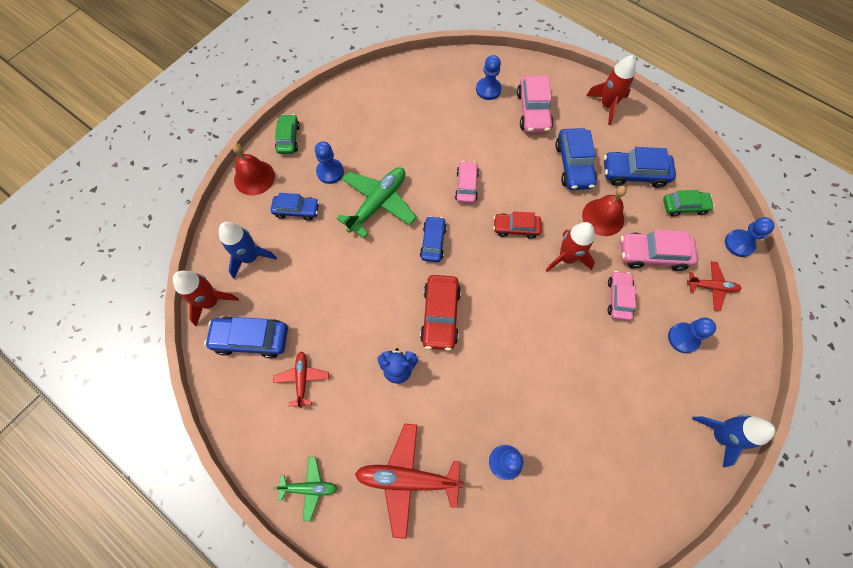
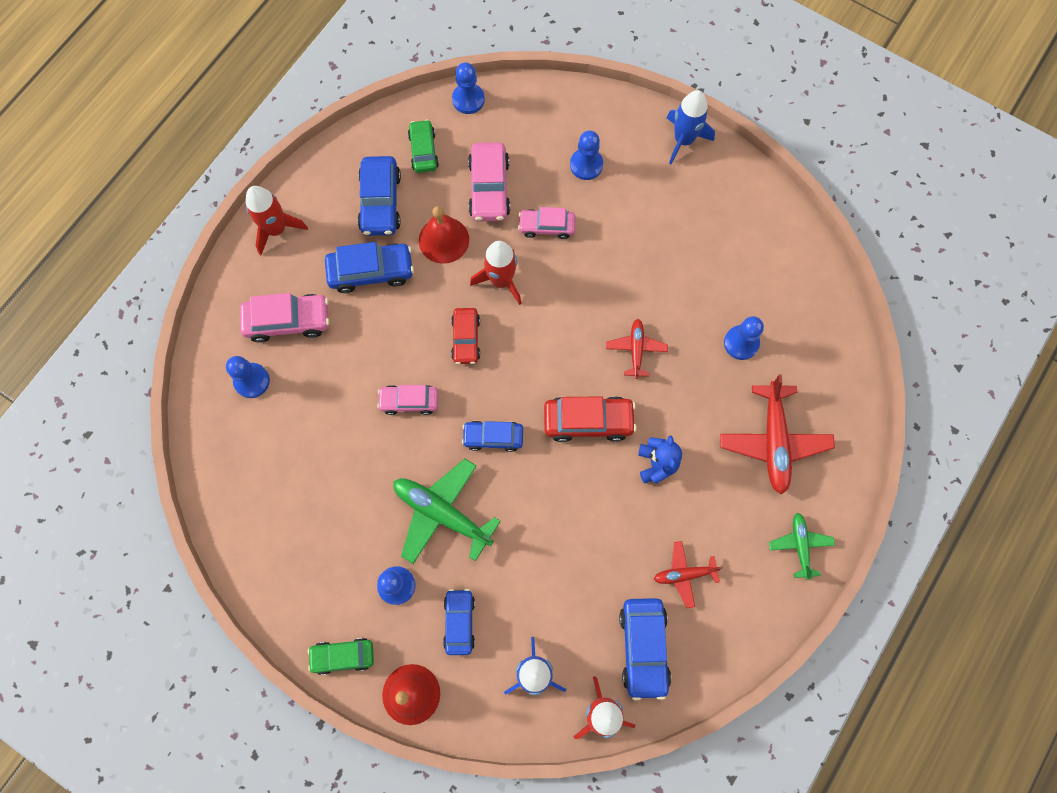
camera: 95 degrees left, 5 degrees up
(711, 287) = (524, 132): red plane -> red plane (636, 350)

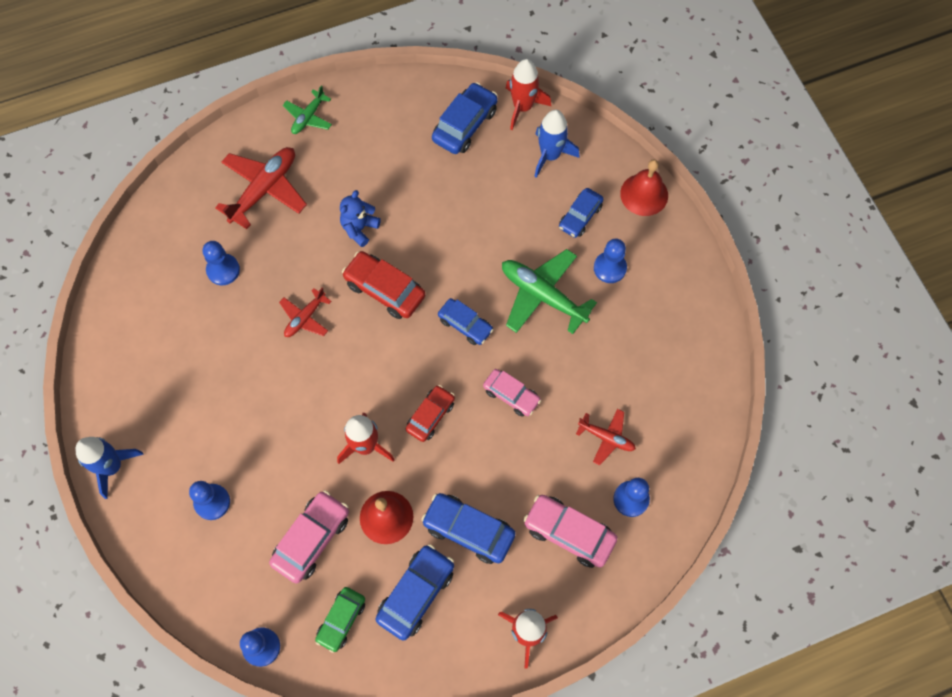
camera: 145 degrees left, 5 degrees down
(343, 656) = (678, 247): green car -> none
(442, 513) = (542, 295): green plane -> green plane turned 150 degrees clockwise
(547, 227) = (291, 468): pink car -> none
(684, 574) = (401, 149): red plane -> red plane (606, 438)

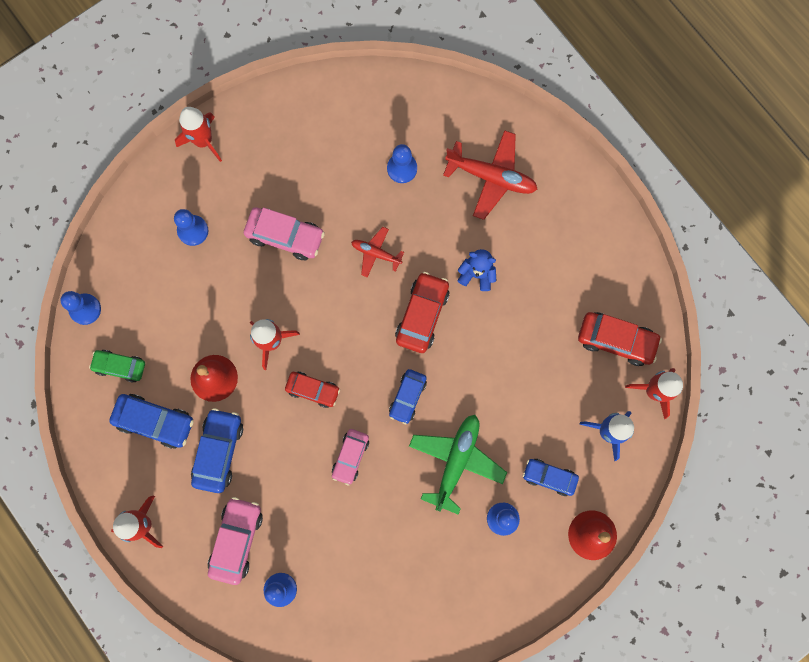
camera: 75 degrees right, 10 degrees up
(112, 466) = (203, 141): blue rocket -> red rocket
(308, 117) = (579, 192): green plane -> none
(311, 539) = (181, 321): pink car -> pink car (285, 236)
(465, 125) = (616, 340): blue car -> red car
(606, 438) = (332, 554): red plane -> none

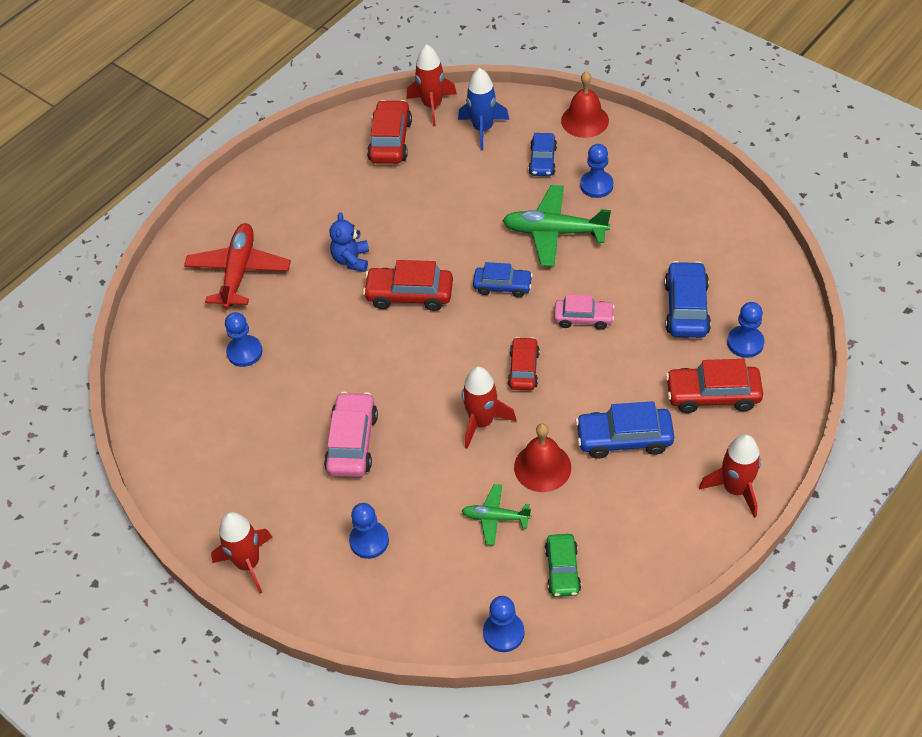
camera: 100 degrees left, 25 degrees down
(155, 421) = (614, 512): blue car -> blue car (686, 308)
(181, 329) = (495, 518): none -> green plane
(236, 540) = (712, 395): pink car -> red car
(376, 253) = (351, 351): red plane -> none

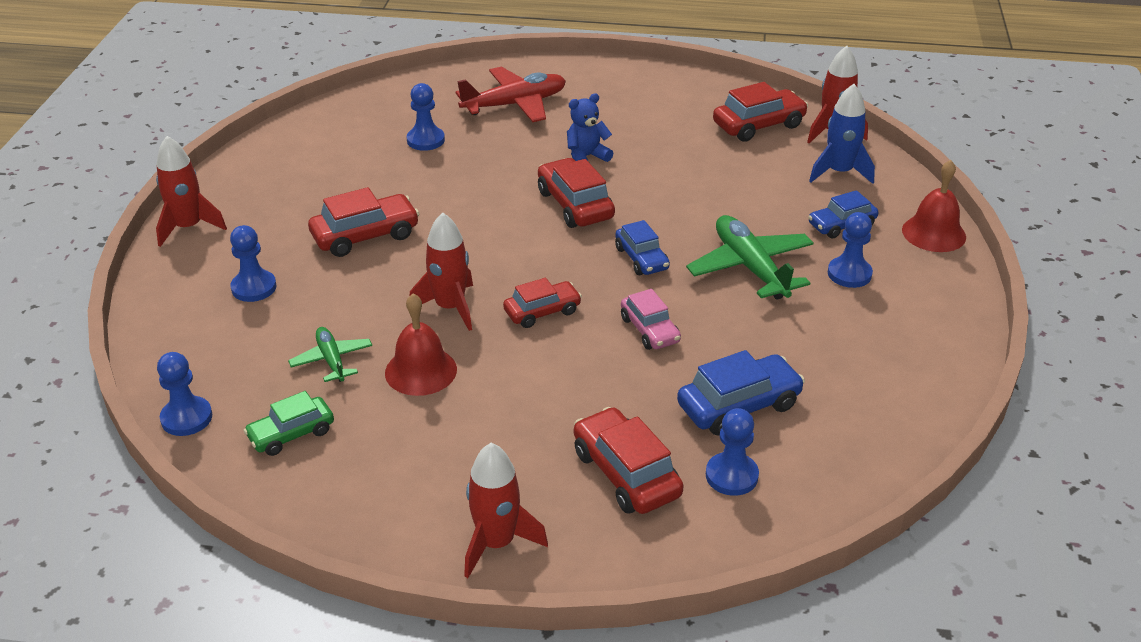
camera: 55 degrees right, 15 degrees down
(352, 442) = (365, 236): pink car -> red car
(624, 438) = (504, 420): blue car -> none

